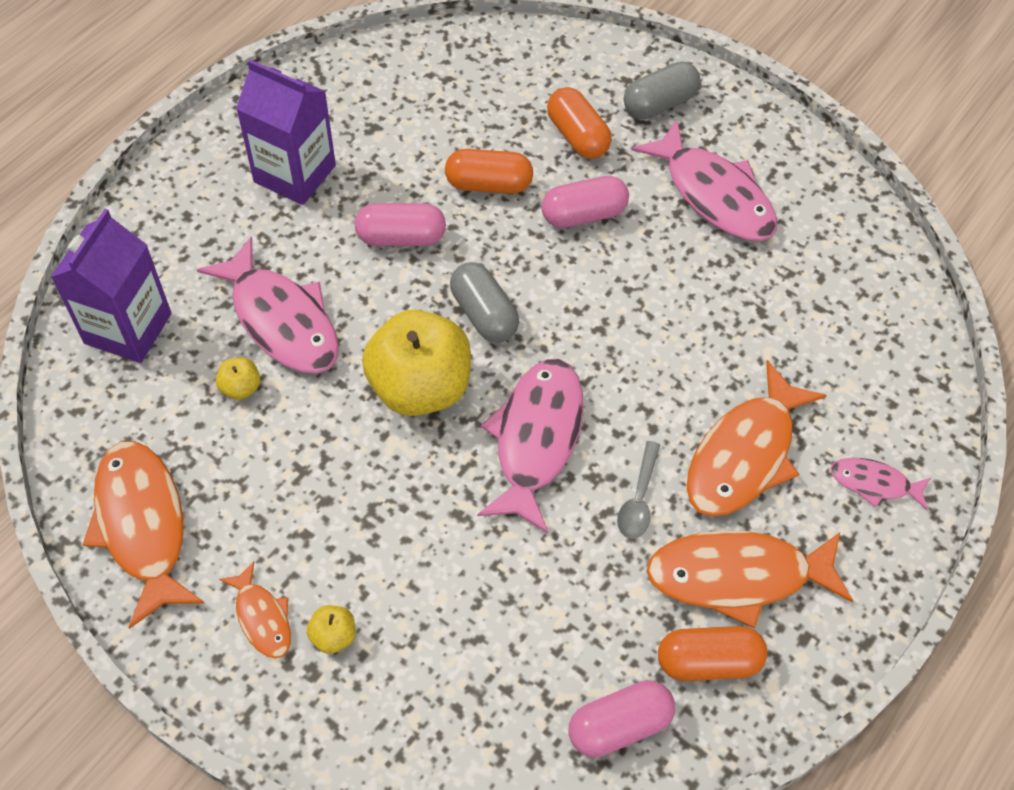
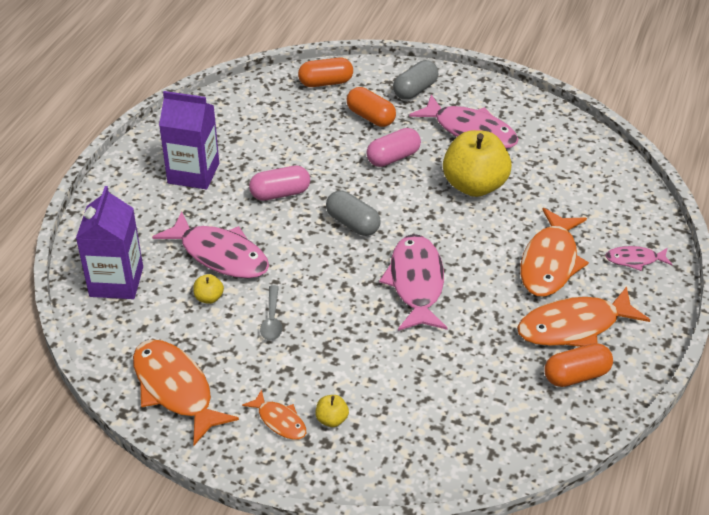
camera: 15 degrees left, 15 degrees down
(420, 387) = (328, 271): yellow apple -> yellow apple (474, 185)
(488, 184) = (325, 154): orange capsule -> orange capsule (325, 83)
(619, 726) = (536, 423): pink capsule -> none
(638, 499) = (495, 300): grey spoon -> grey spoon (272, 319)

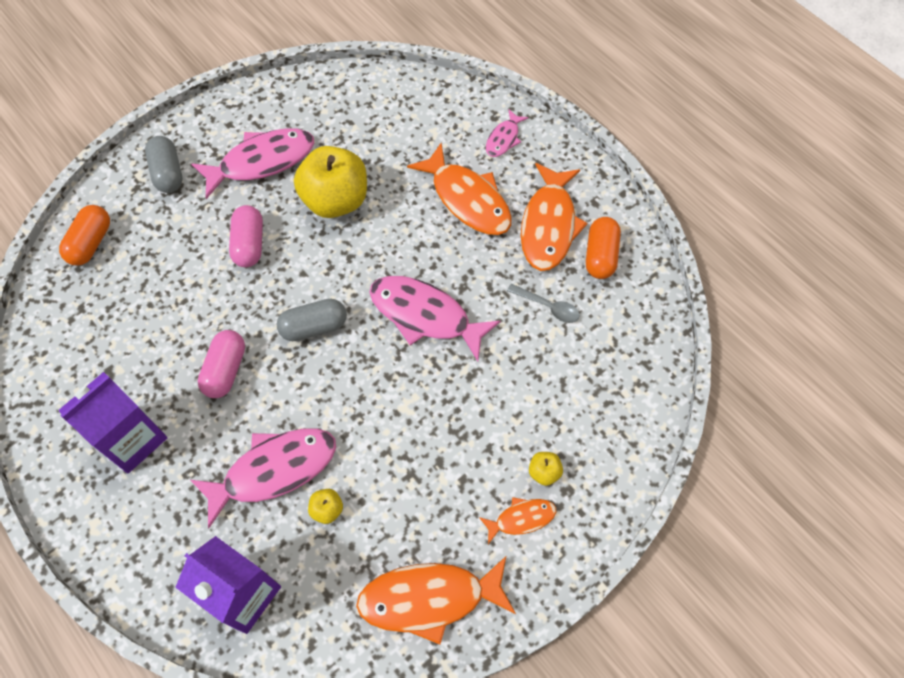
camera: 60 degrees left, 20 degrees up
(272, 319) = (393, 463): grey spoon -> grey spoon (547, 307)
(370, 117) = (176, 231): orange capsule -> none

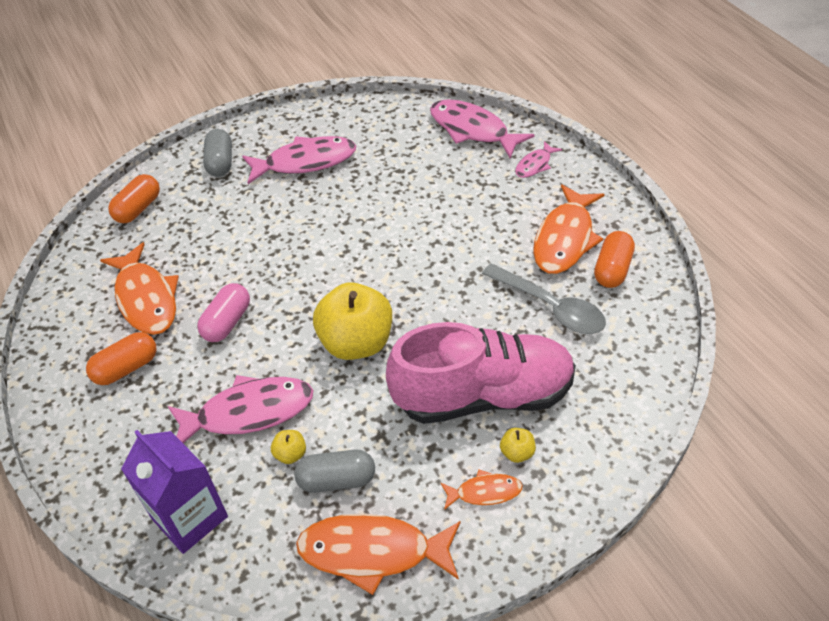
camera: 15 degrees right, 15 degrees down
(132, 439) = (126, 368): purple carton -> orange capsule
(249, 244) = (277, 224): pink capsule -> none
(314, 327) = (318, 297): grey capsule -> grey capsule (337, 480)
(335, 200) = (364, 198): yellow apple -> yellow apple (357, 343)
(425, 315) = (427, 300): pink fish -> pink fish (473, 130)
(467, 199) = (489, 209): orange fish -> orange fish (146, 298)
(501, 415) = (483, 396): none -> pink shoe
(547, 307) = (550, 307): grey spoon -> grey spoon, size x1.80

